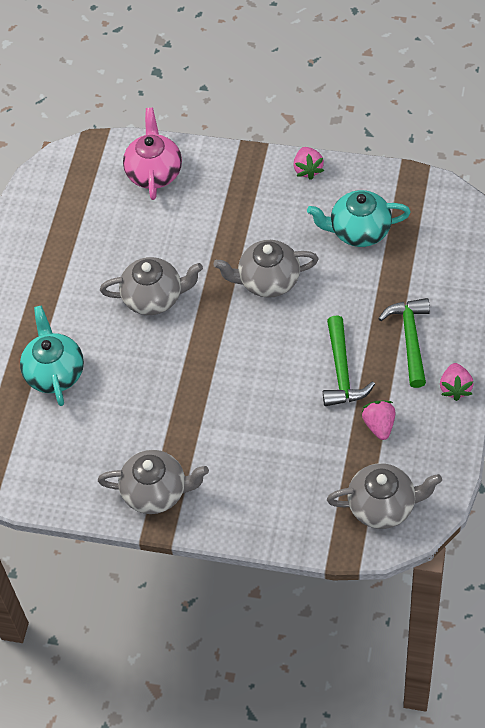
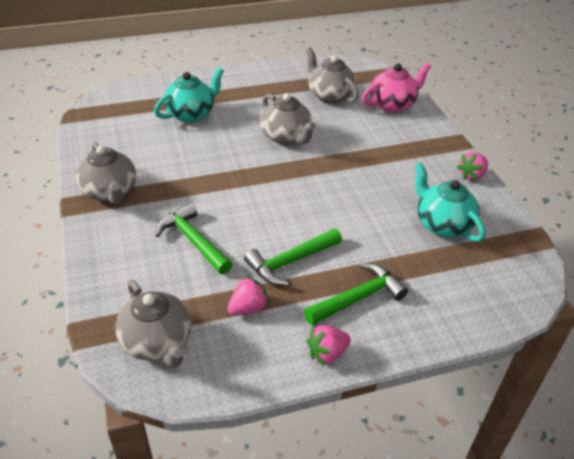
camera: 55 degrees right, 15 degrees down
(268, 281) = (347, 188): grey teapot -> grey teapot (330, 96)
(272, 439) = (193, 241): none -> green hammer

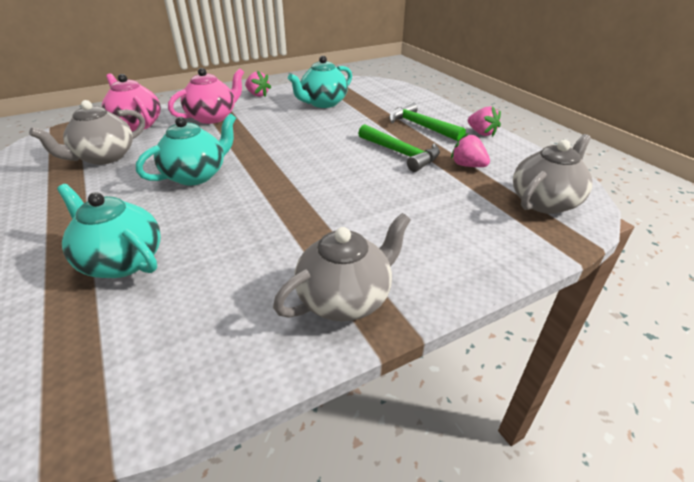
camera: 100 degrees left, 5 degrees down
(193, 241) = (404, 207): green hammer -> none
(286, 137) = (196, 175): grey teapot -> turquoise teapot
(405, 144) = (212, 117): none -> pink teapot

